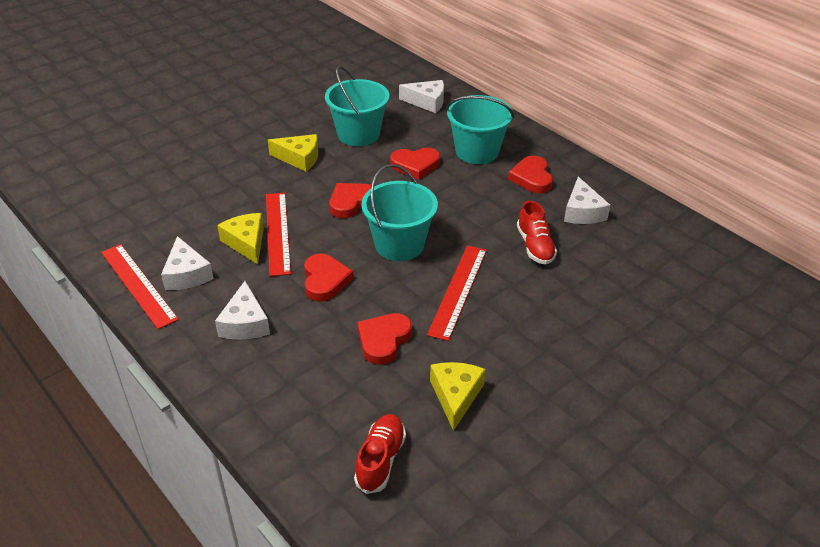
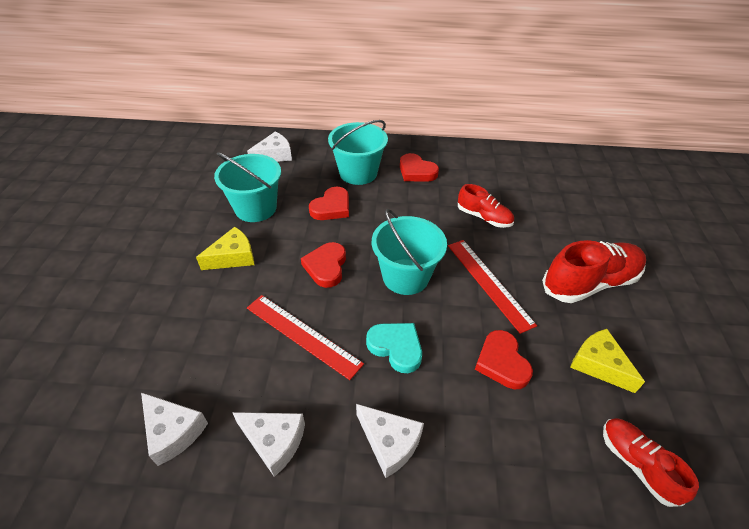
camera: 45 degrees left, 5 degrees up
(138, 285) = (239, 496): red ruler -> none
(246, 243) = (288, 365): yellow cheese -> none
(325, 280) = (396, 347): red heart -> turquoise heart
(549, 349) = (589, 283): none -> red shoe
(582, 212) = (474, 177): white cheese -> white cheese (173, 431)

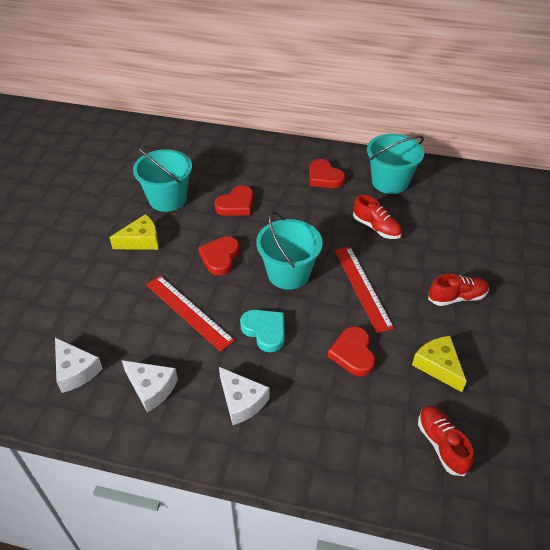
camera: 10 degrees right, 0 degrees up
(274, 155) = (193, 149): white cheese -> none
(358, 173) = (268, 174): turquoise bucket -> turquoise bucket (390, 182)
(589, 283) = (457, 297): red shoe -> red shoe, size x0.60

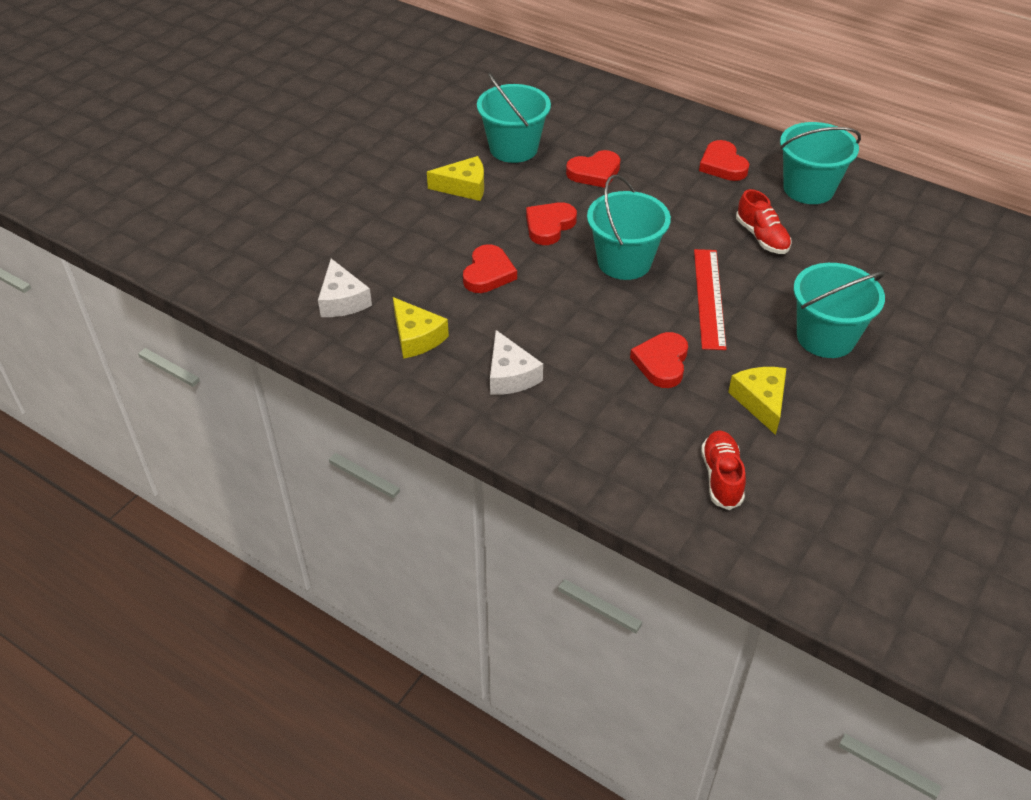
camera: 20 degrees right, 0 degrees up
(151, 388) = (416, 337): white cheese -> yellow cheese
(188, 312) = (488, 273): red ruler -> red heart
(265, 331) = (568, 314): turquoise heart -> none
(457, 297) = (825, 337): red shoe -> turquoise bucket

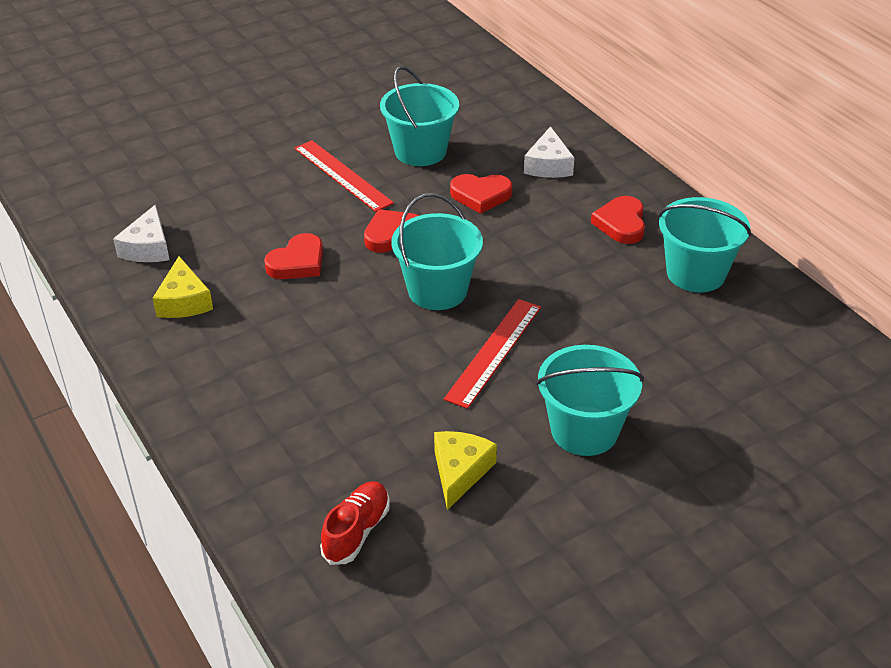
camera: 25 degrees right, 5 degrees down
(464, 187) = (342, 175): yellow cheese -> red ruler
(510, 375) = (238, 363): white cheese -> white cheese (548, 165)
(661, 363) = (392, 400): red heart -> none
(762, 237) = (601, 308): red shoe -> none

